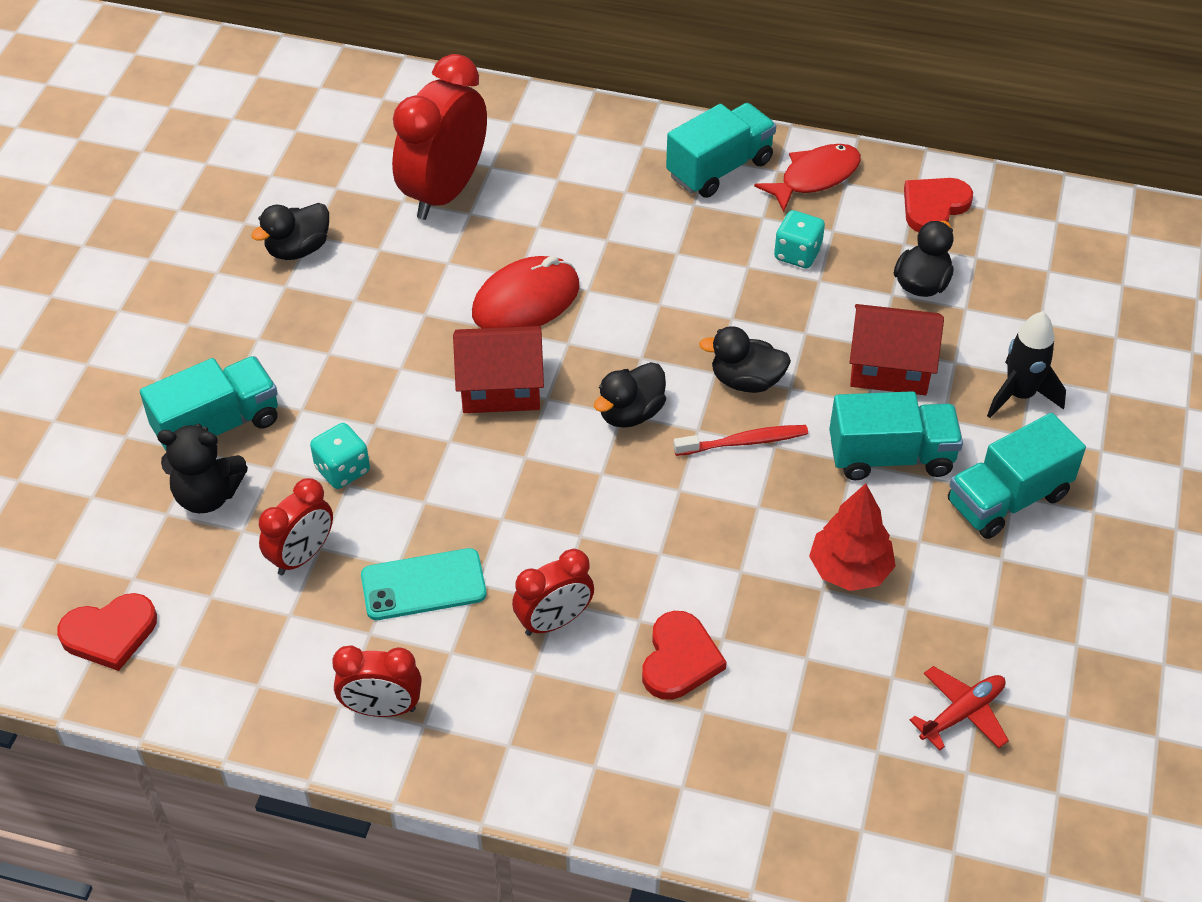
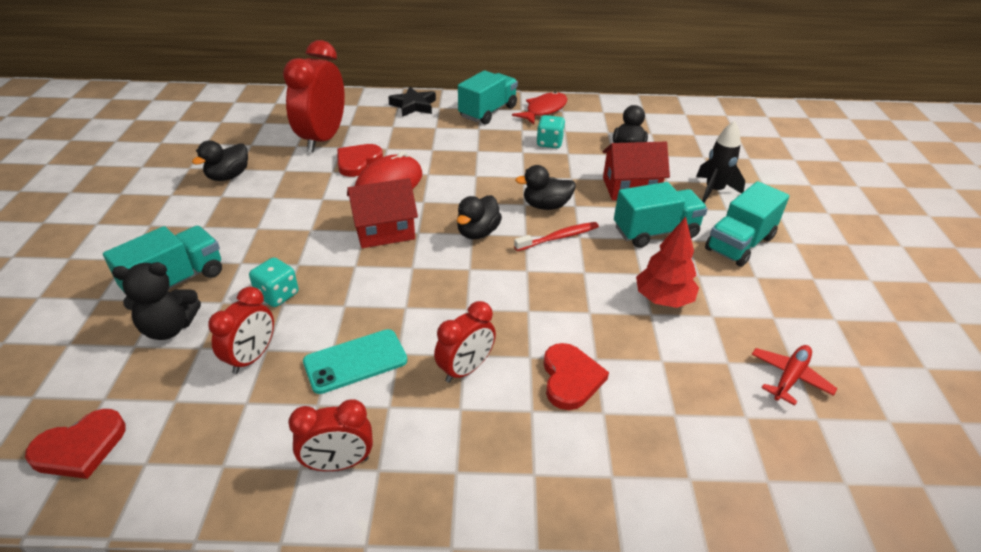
camera: 15 degrees left, 10 degrees down
(601, 137) = (413, 106): none -> black star
(934, 207) = (616, 115): red heart -> red heart (358, 162)

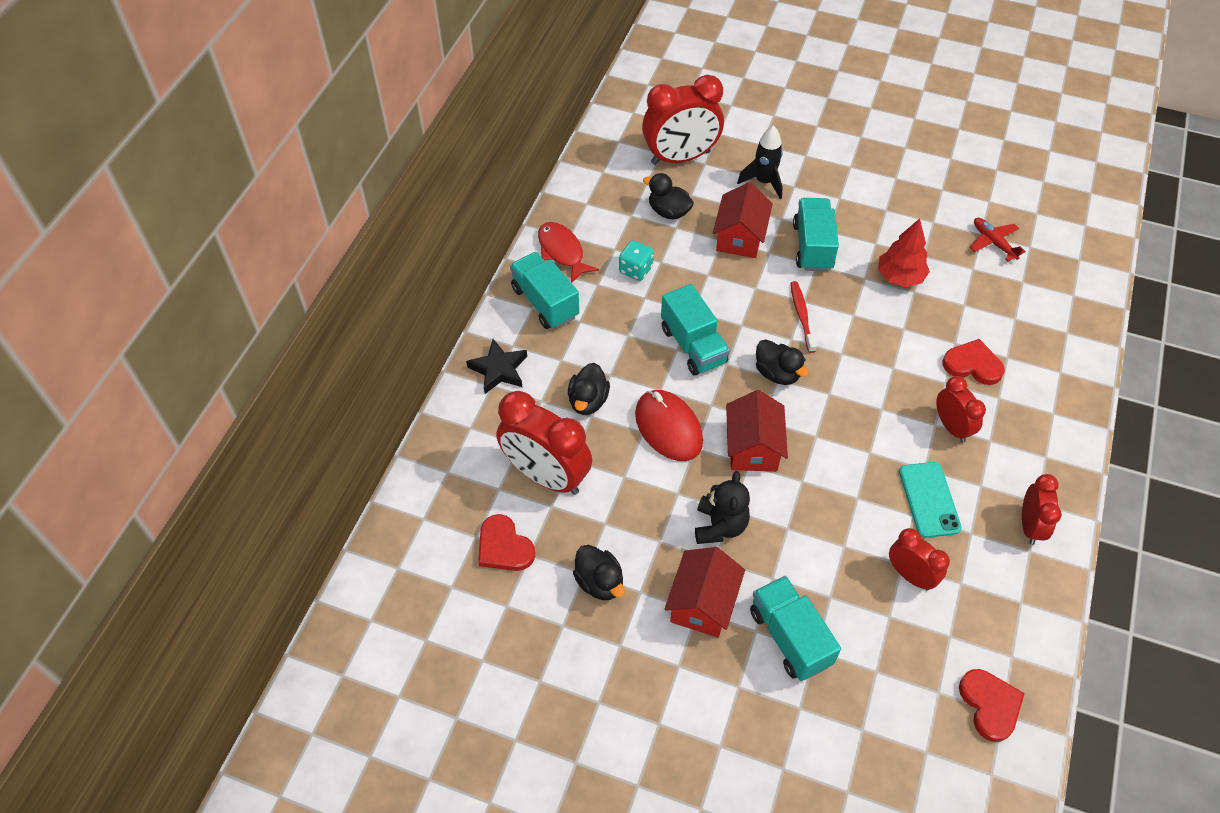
camera: 70 degrees left, 15 degrees up
(169, 328) = (858, 642): black teddy bear -> black teddy bear (720, 526)
(211, 227) = (702, 603): none -> red house
(277, 295) = (831, 549): turquoise dice -> none
(358, 162) = (613, 449): red heart -> red heart (504, 547)
(546, 206) = (749, 309): black duck -> black duck (588, 401)
(697, 144) = (680, 158): none -> red clock
(739, 244) = (843, 200): turquoise truck -> turquoise truck (693, 345)

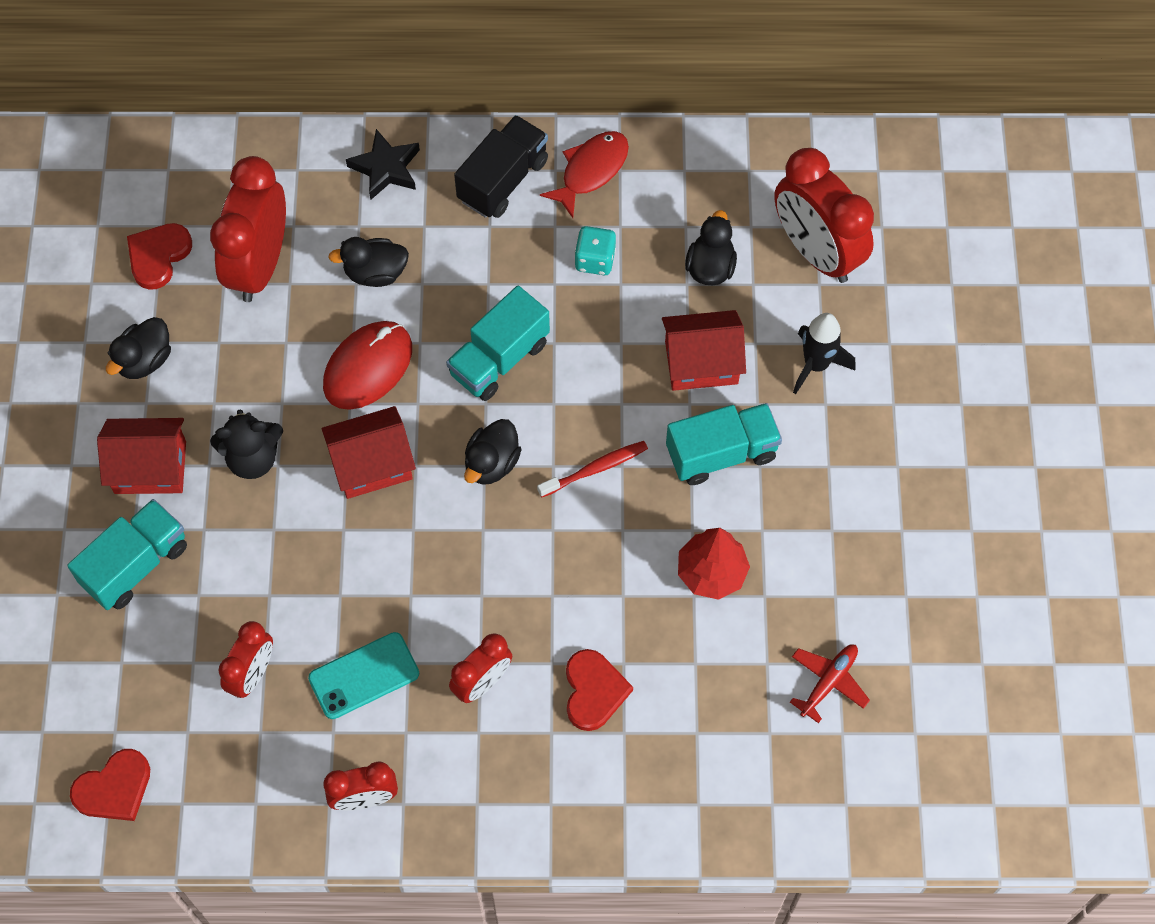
camera: 70 degrees right, 10 degrees up
(545, 302) = (503, 180): turquoise truck -> black truck

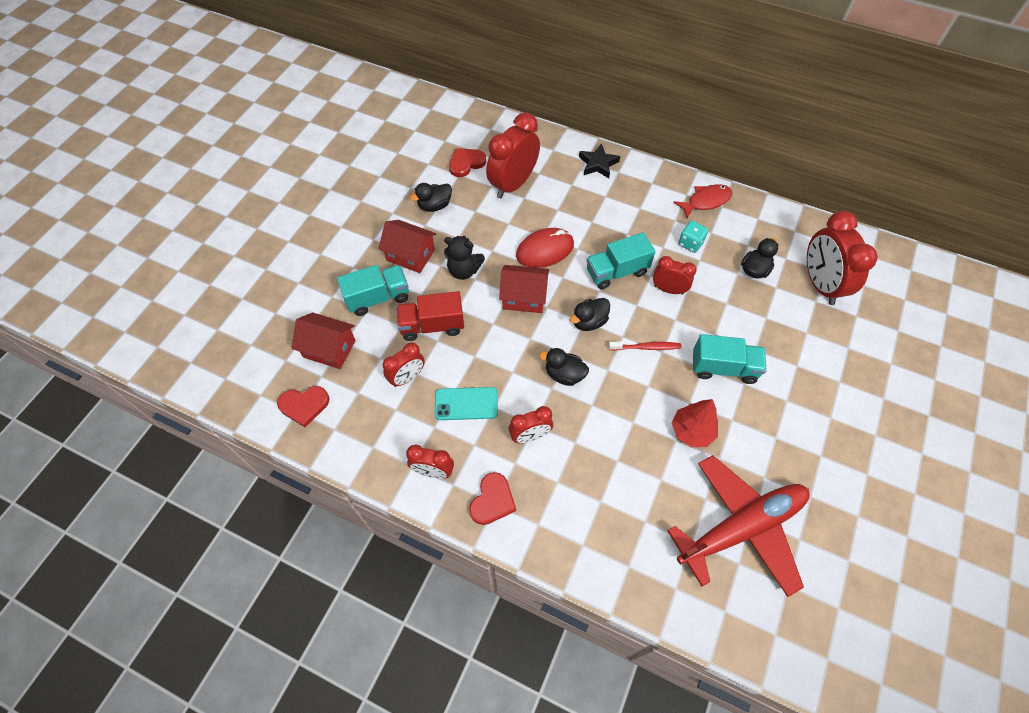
camera: 25 degrees right, 5 degrees down
(248, 574) = (432, 326): none -> red truck
(375, 273) = (570, 208): black duck -> black duck (564, 374)
(503, 180) = (656, 189): black truck -> none
(592, 356) = (668, 289): none -> red clock
(594, 691) = (593, 469): red heart -> red heart (492, 500)
(701, 362) = (730, 316): red house -> red house (329, 349)
(816, 365) = (799, 342): black rocket -> none
(828, 682) = (741, 527): red plane -> red plane, size x2.49

